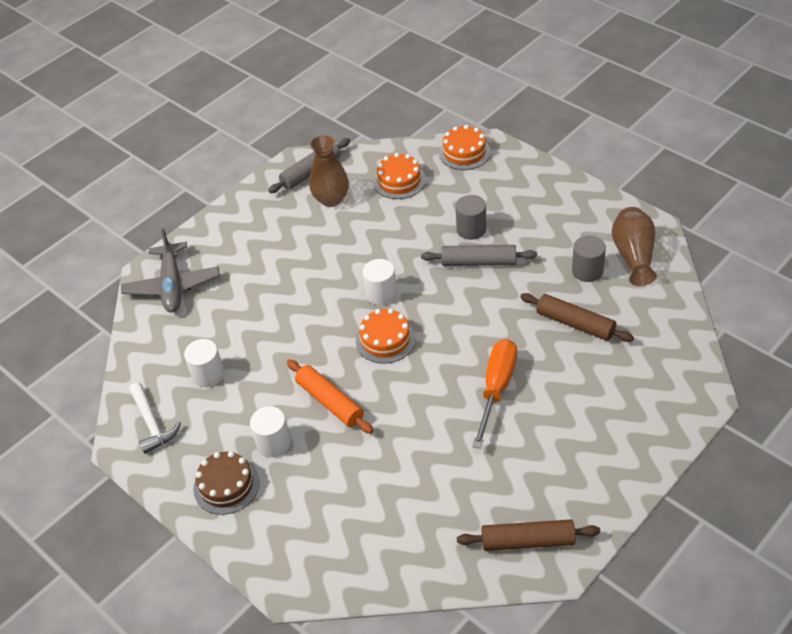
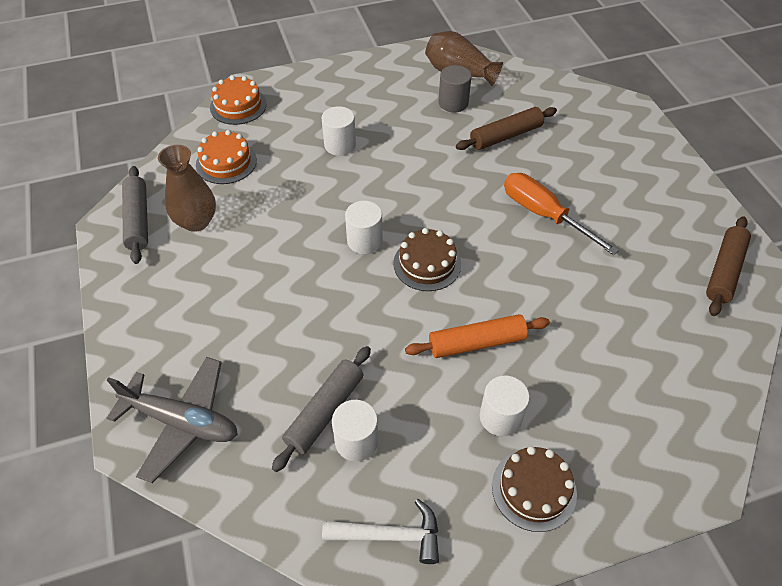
camera: 65 degrees left, 5 degrees up
(385, 339) = (427, 264): orange cake -> brown cake
(471, 229) = (340, 145): grey cylinder -> white cylinder
(478, 262) = (384, 158): grey rolling pin -> grey rolling pin (324, 411)

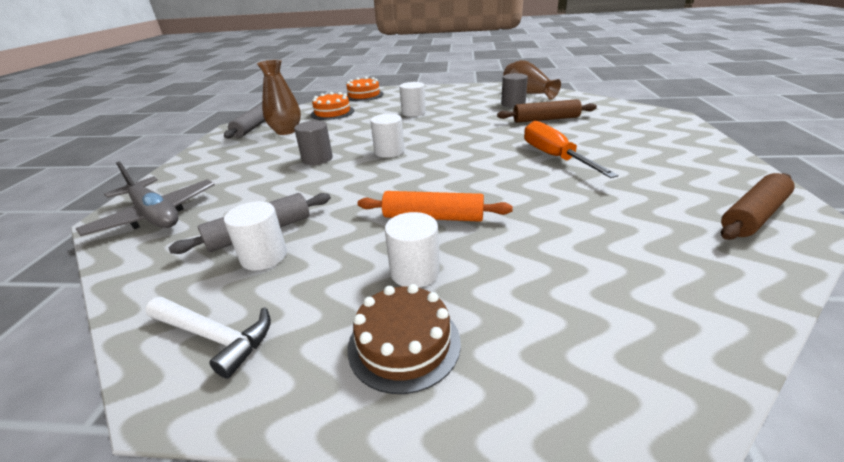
camera: 25 degrees right, 20 degrees down
(288, 274) = (317, 159): none -> grey cylinder
(427, 264) = (428, 168): brown cake -> none

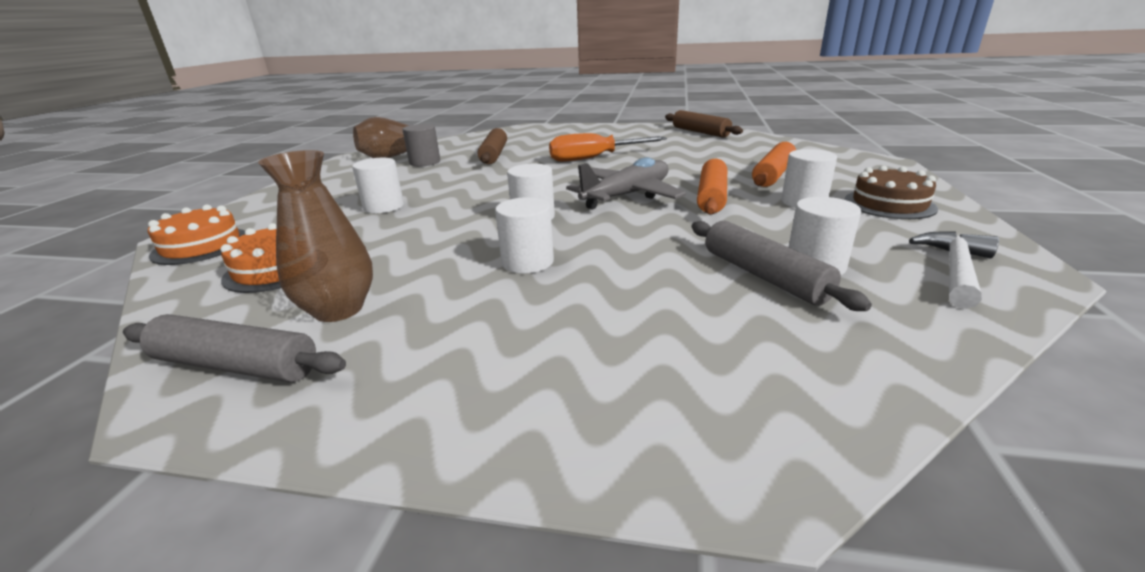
camera: 85 degrees left, 5 degrees down
(155, 215) = (733, 396): grey plane -> grey plane (627, 196)
(317, 159) = (527, 262): grey cylinder -> white cylinder
(524, 262) = (773, 174): none -> orange rolling pin

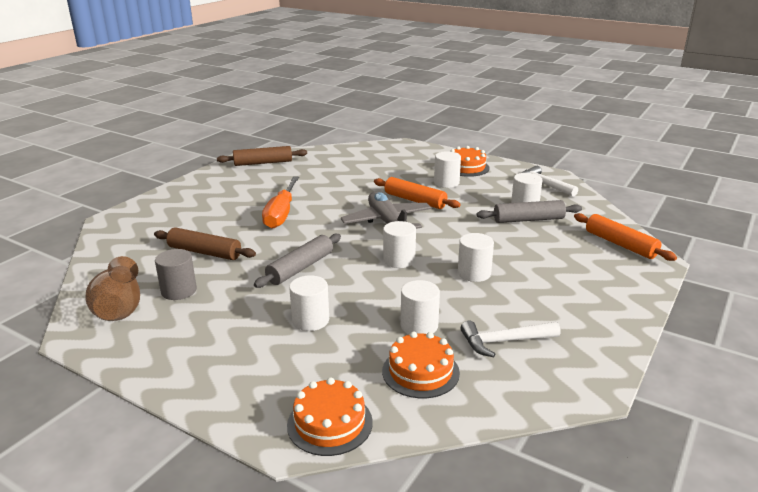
camera: 70 degrees left, 0 degrees up
(236, 365) = (557, 375): grey rolling pin -> grey rolling pin (300, 268)
(338, 309) = (504, 342): brown vase -> white hammer
(378, 252) = (419, 325): none -> white cylinder
(773, 174) = (393, 174): orange rolling pin -> orange rolling pin (620, 244)
(889, 204) = (466, 167): brown cake -> orange cake

